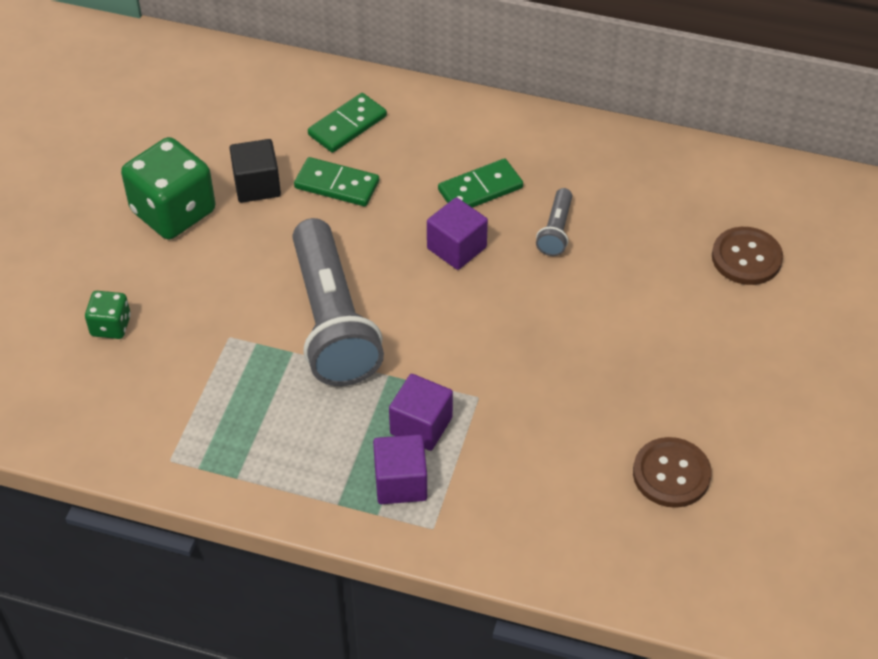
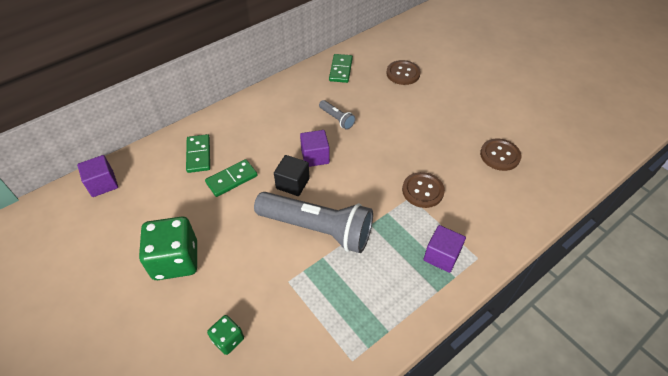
camera: 55 degrees left, 0 degrees up
(257, 185) = (197, 212): black cube -> black cube (292, 183)
(421, 425) = (412, 228): purple cube -> purple cube (103, 184)
(480, 189) = (288, 130): green domino -> green domino (340, 70)
(503, 406) = (422, 191): none -> brown button

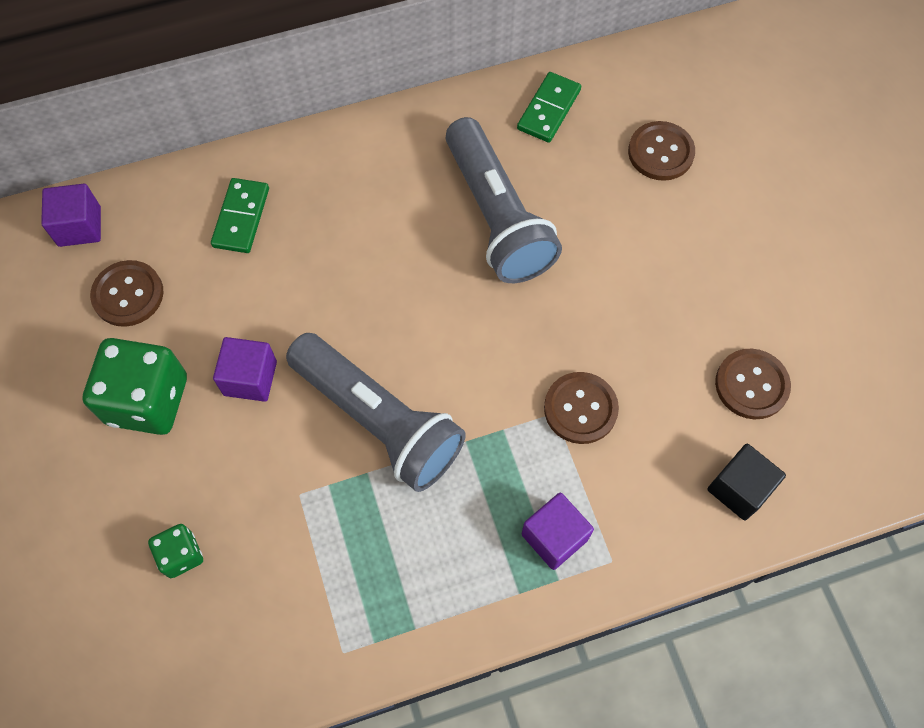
camera: 20 degrees right, 15 degrees up
(144, 209) = (128, 294): none -> brown button
(232, 179) = (278, 283): green domino -> none
(292, 183) = (371, 323): black cube -> black cube (739, 489)
(315, 156) = (428, 282): purple cube -> purple cube (250, 378)
(337, 119) = (497, 216): grey flashlight -> grey flashlight, size x2.28

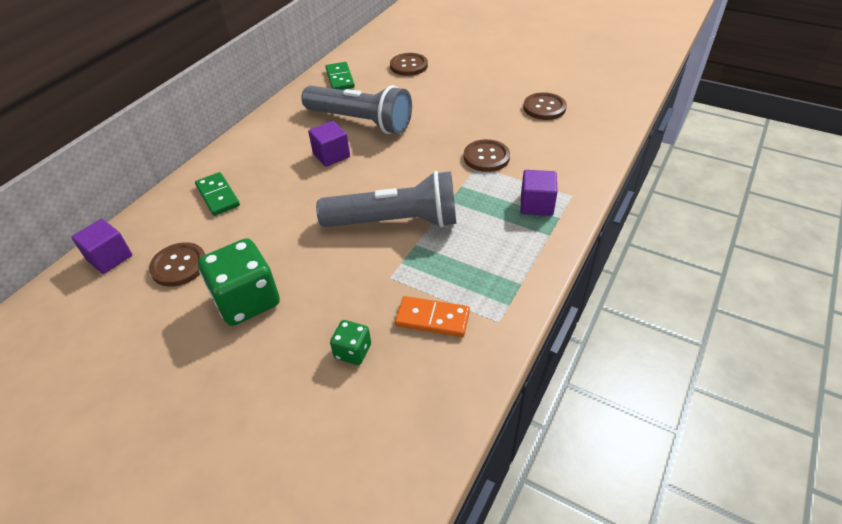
camera: 40 degrees left, 20 degrees down
(250, 378) = (301, 251): purple cube -> purple cube (331, 155)
(286, 587) = (432, 319): none -> orange domino
(739, 489) = (586, 139): black cube -> none

